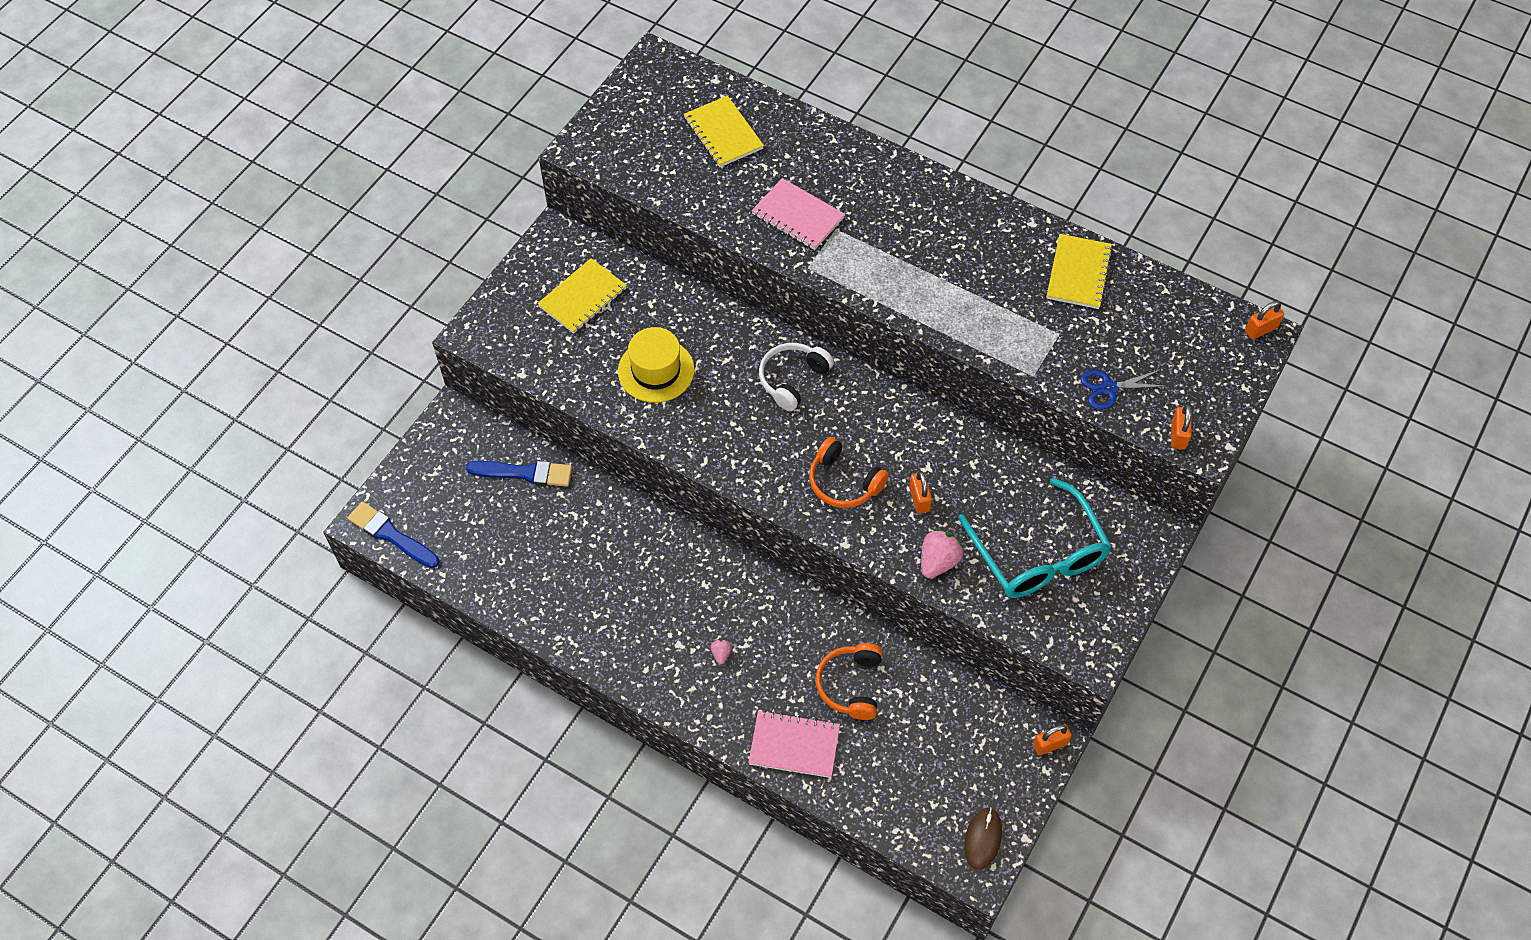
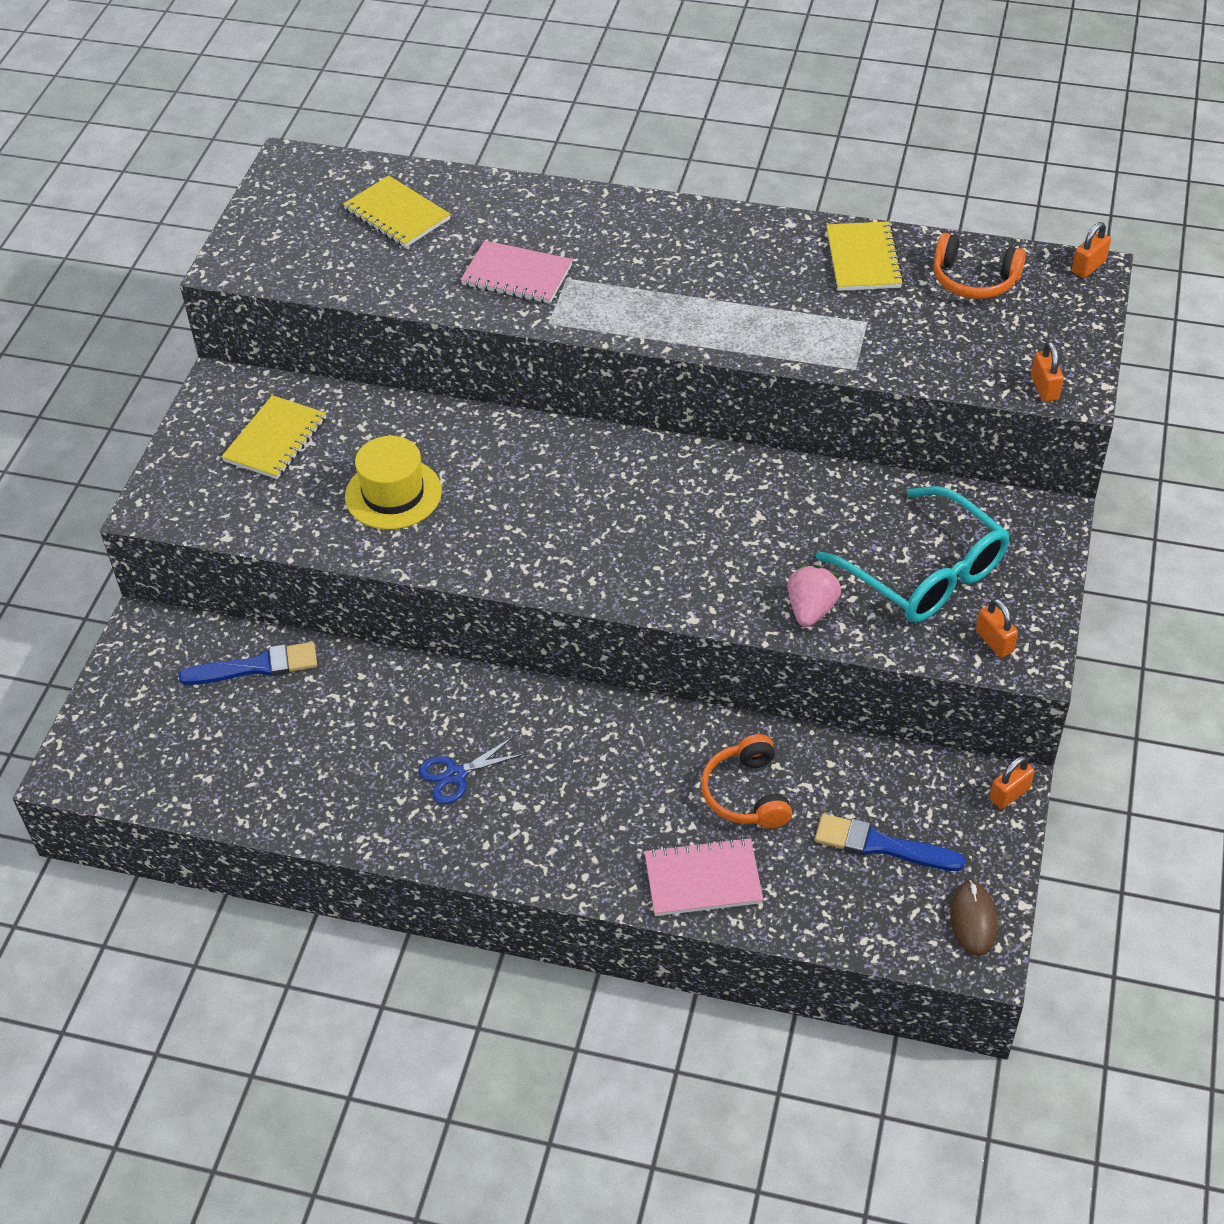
camera: 15 degrees left, 10 degrees down
(391, 535) = (104, 778): blue brush -> blue brush (881, 845)
(721, 654) = (574, 802): pink strawberry -> none
(792, 379) = (563, 464): white headphones -> none
(843, 482) = (665, 555): orange headphones -> orange headphones (974, 280)
(919, 499) = (762, 550): orange padlock -> orange padlock (994, 641)
(1109, 388) = (946, 361): blue scissors -> blue scissors (456, 775)

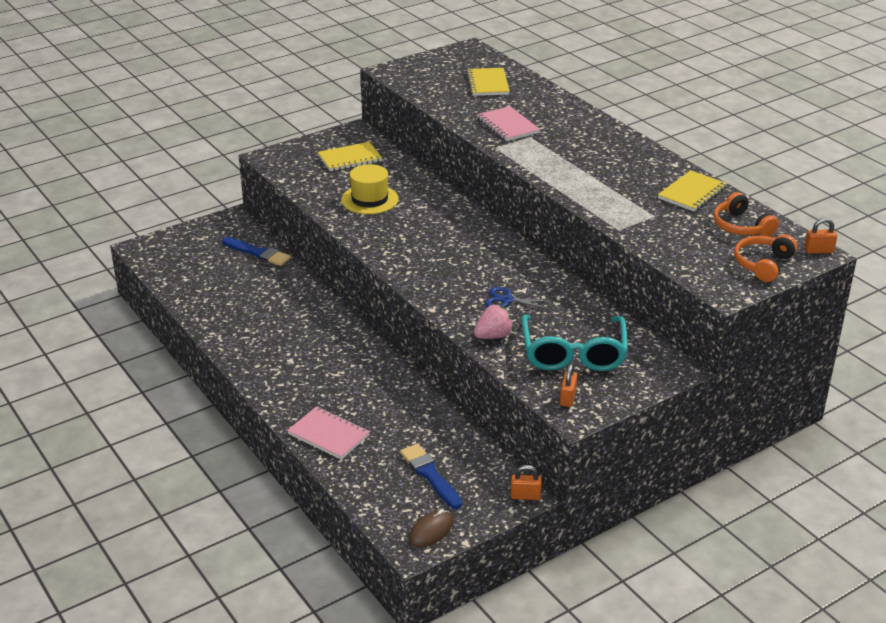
camera: 40 degrees right, 15 degrees down
(456, 775) = (281, 334): blue scissors -> blue scissors (507, 300)
(746, 794) = (396, 417): orange headphones -> orange headphones (763, 264)
(1044, 388) = (710, 283): orange padlock -> none

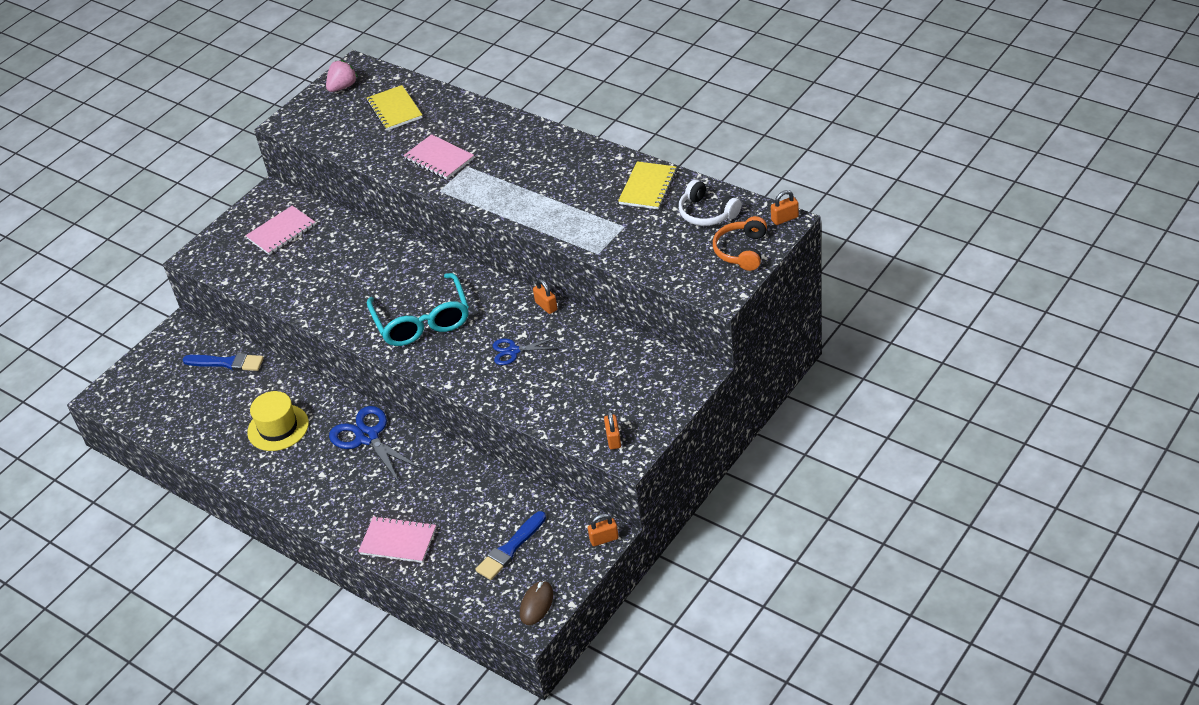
camera: 15 degrees left, 10 degrees up
(347, 344) = (367, 437): none -> blue scissors
(350, 158) = (281, 232): yellow notebook -> pink notebook
(369, 199) = (326, 277): yellow hat -> yellow hat (278, 428)
(430, 475) = (510, 549): blue brush -> blue brush turned 90 degrees counterclockwise
(493, 336) = (518, 395): pink strawberry -> pink strawberry (343, 87)
(556, 274) = (546, 306): none -> orange padlock
(573, 354) = (599, 390): turquoise glasses -> turquoise glasses (422, 321)
(741, 226) = (707, 213): orange headphones -> white headphones

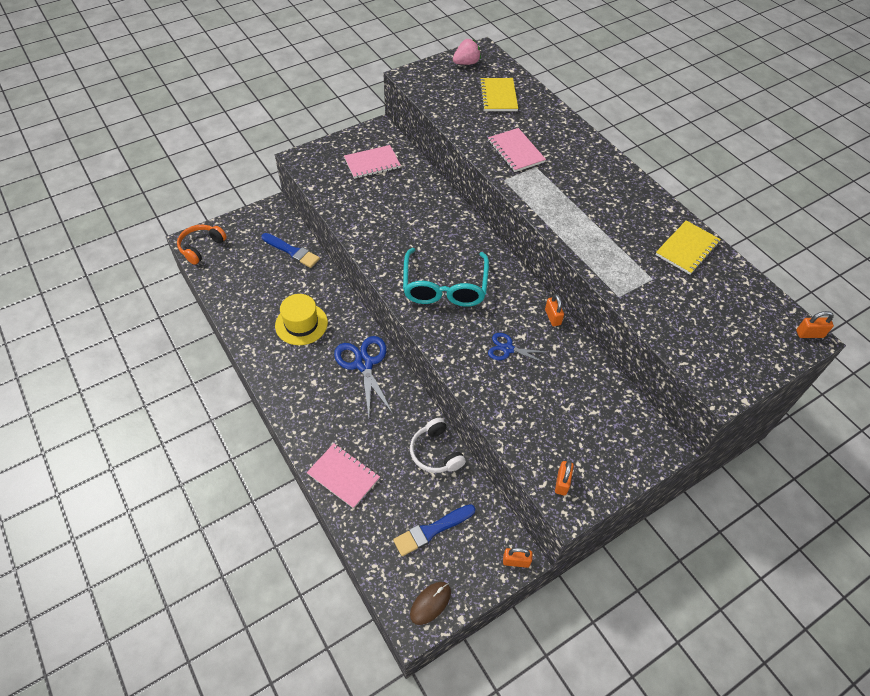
camera: 15 degrees right, 10 degrees up
(707, 213) = (734, 297): white headphones -> white headphones (435, 452)
(742, 251) = (757, 351): orange headphones -> orange headphones (201, 247)

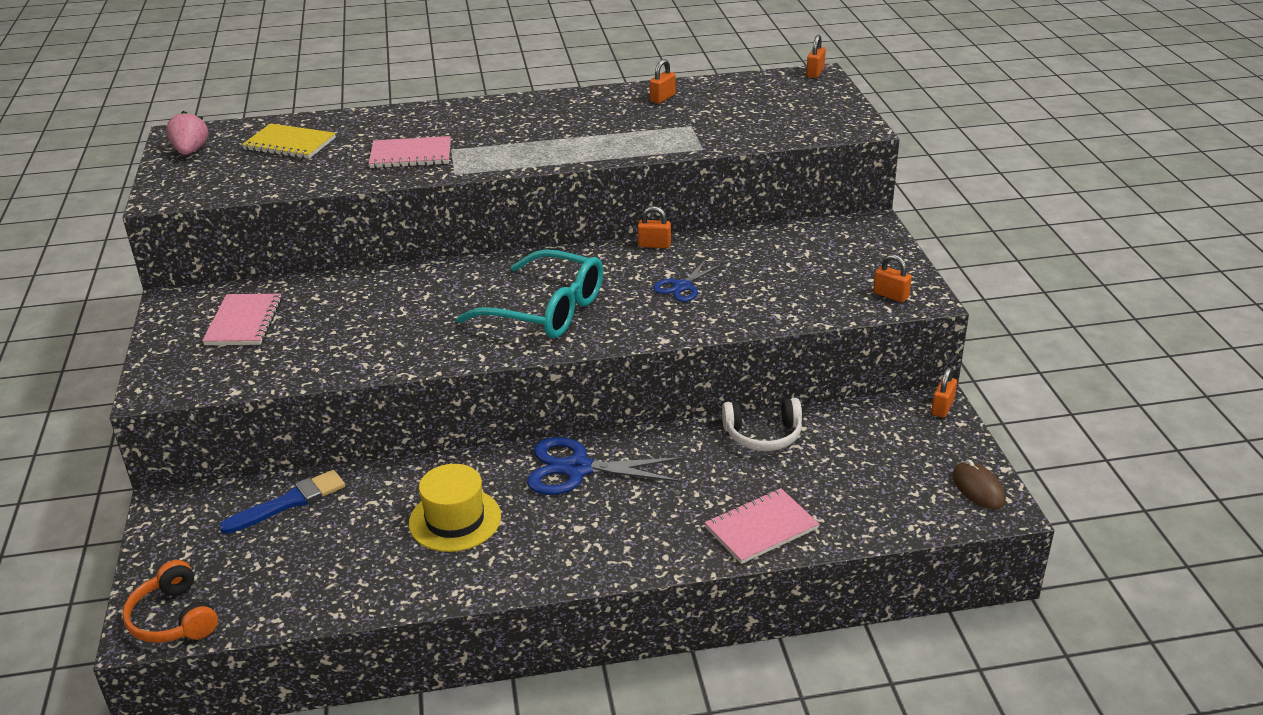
camera: 65 degrees left, 20 degrees down
(431, 530) = (877, 465): blue brush -> none
(687, 249) = (662, 98): yellow notebook -> orange padlock

